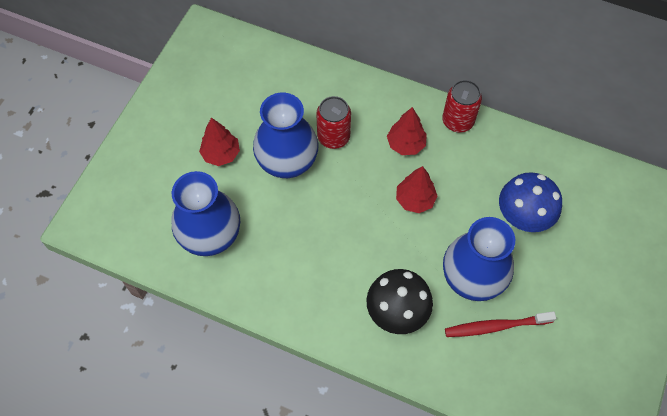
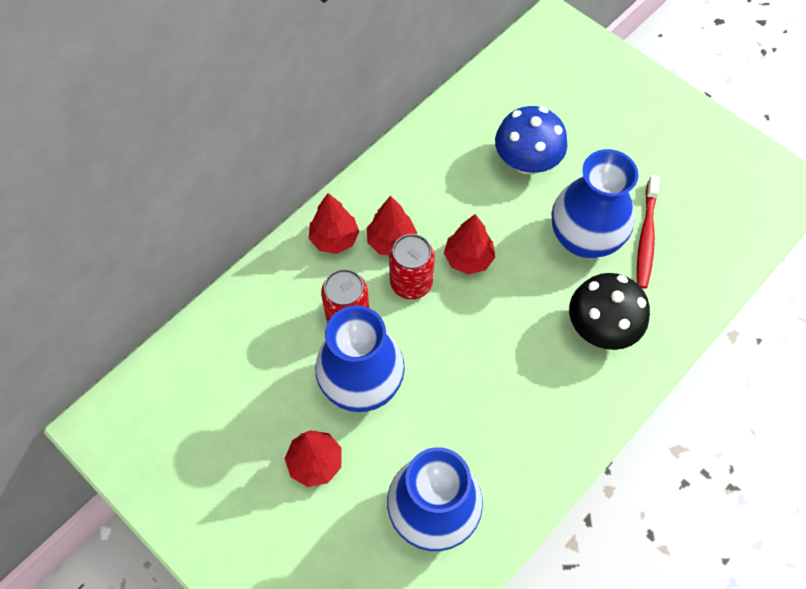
camera: 70 degrees left, 0 degrees up
(391, 108) = (334, 239): none -> red tree
(457, 121) = (383, 177): red can -> red can (411, 283)

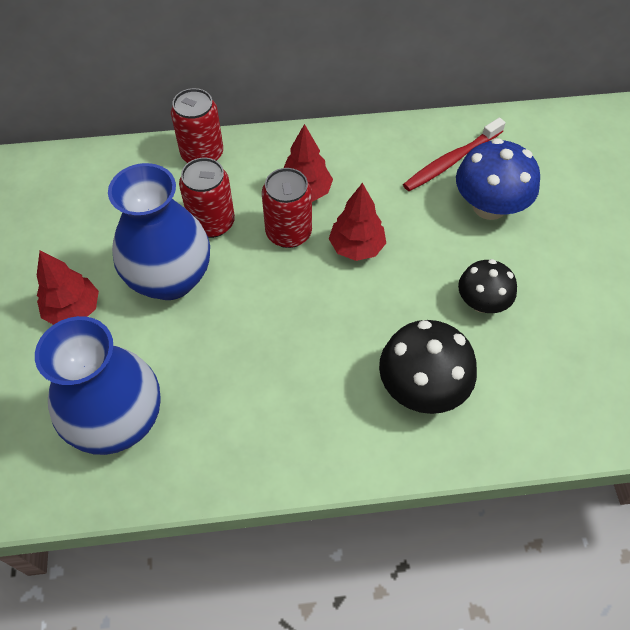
camera: 40 degrees right, 5 degrees down
(283, 267) = (202, 154): none -> red can
(334, 239) = (262, 160): red tree -> none
(584, 238) = (482, 302): blue vase -> black mushroom
(646, 237) = (546, 342): red toothbrush -> red toothbrush (451, 161)

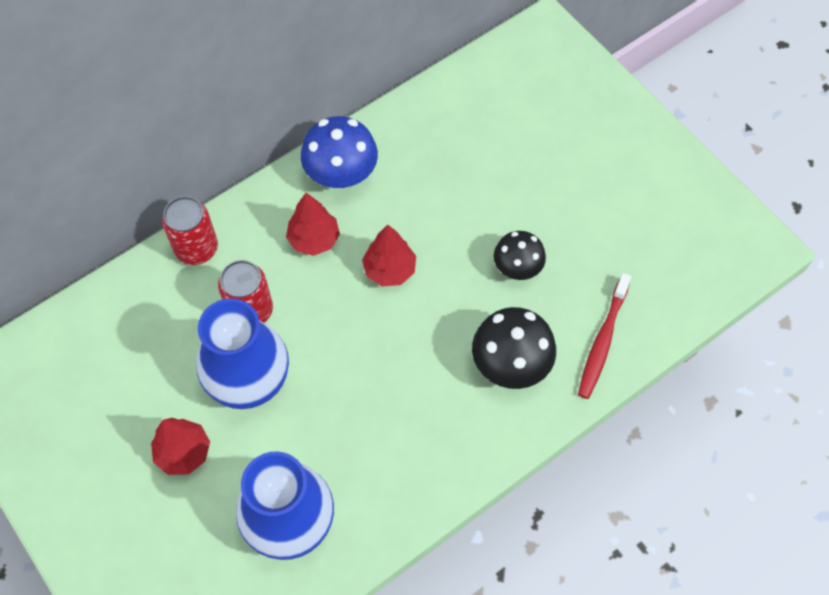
camera: 30 degrees left, 5 degrees up
(288, 233) = (324, 286): red can -> none
(451, 161) = (421, 147): red toothbrush -> red toothbrush (602, 341)
(489, 206) = (476, 176): blue mushroom -> blue mushroom (341, 174)

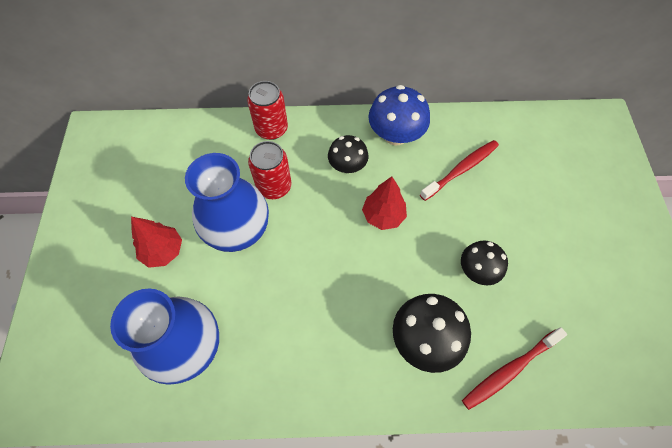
camera: 35 degrees right, 0 degrees up
(314, 239) = (347, 166): red tree -> black mushroom
(435, 172) = (461, 169): none -> red toothbrush

